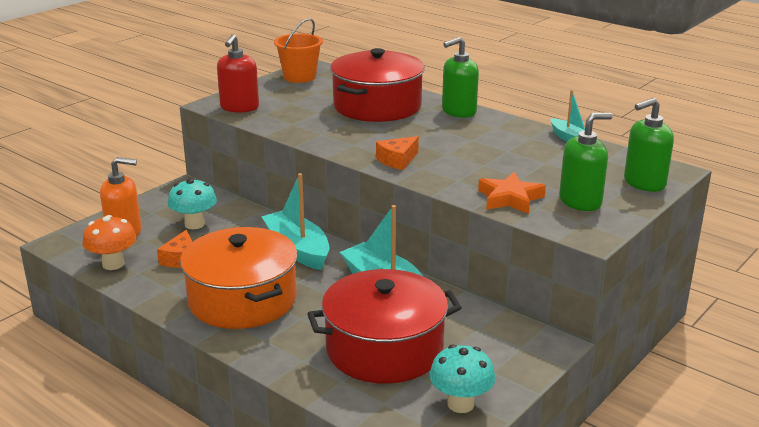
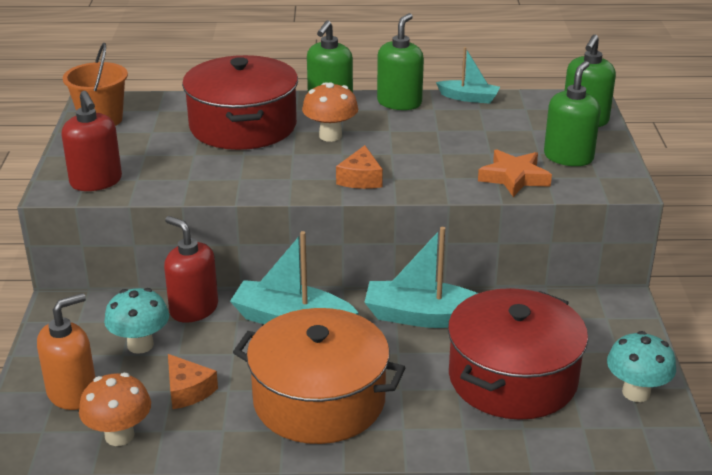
camera: 40 degrees left, 5 degrees up
(252, 218) = (193, 309): none -> red soap dispenser
(424, 130) = (330, 136): none -> orange mushroom
(511, 126) = (399, 103): none -> green soap dispenser

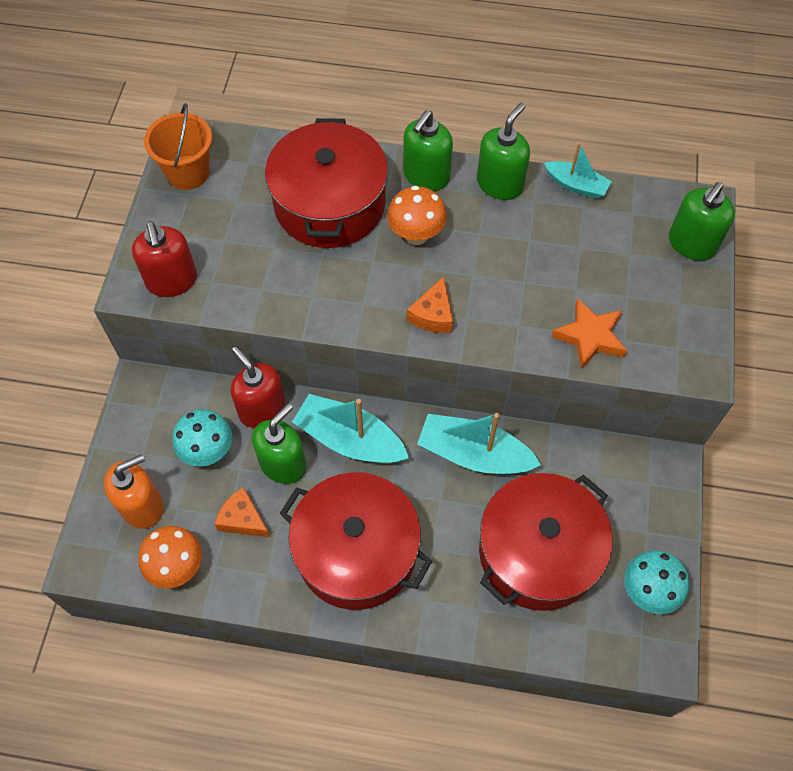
camera: 10 degrees right, 30 degrees up
(188, 390) = (242, 519): orange cheese -> orange cheese turned 150 degrees clockwise
(319, 400) = (357, 551): orange pot -> red pot
(568, 157) = (656, 309): green soap dispenser -> green soap dispenser (283, 464)

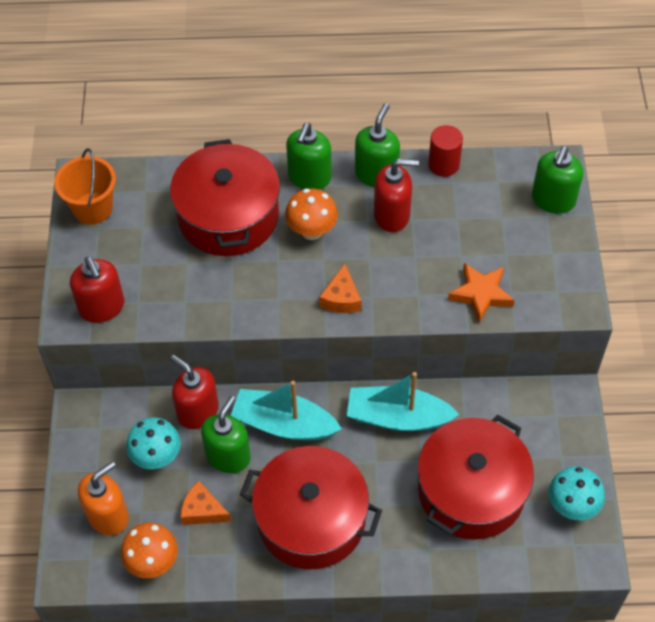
camera: 10 degrees left, 5 degrees down
(508, 232) = (392, 215): none -> red soap dispenser
(576, 185) = (443, 164): turquoise boat -> red cylinder

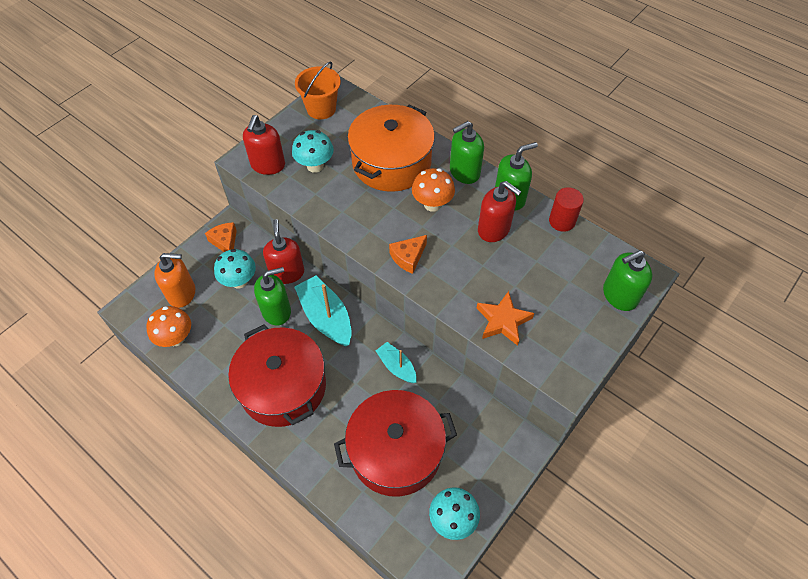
camera: 40 degrees right, 0 degrees up
(154, 273) = (315, 166): none -> turquoise mushroom
(202, 510) = (231, 331): orange cheese -> orange cheese (225, 242)
(228, 216) = (391, 162): red pot -> orange pot
(397, 417) = (397, 366): turquoise boat -> turquoise boat, size x0.59

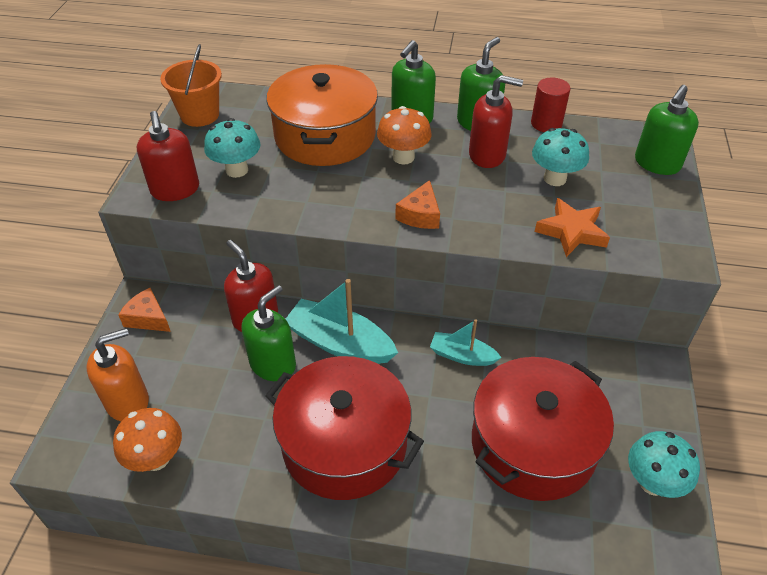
camera: 30 degrees left, 10 degrees down
(239, 281) = (199, 353): turquoise mushroom -> turquoise mushroom (554, 178)

